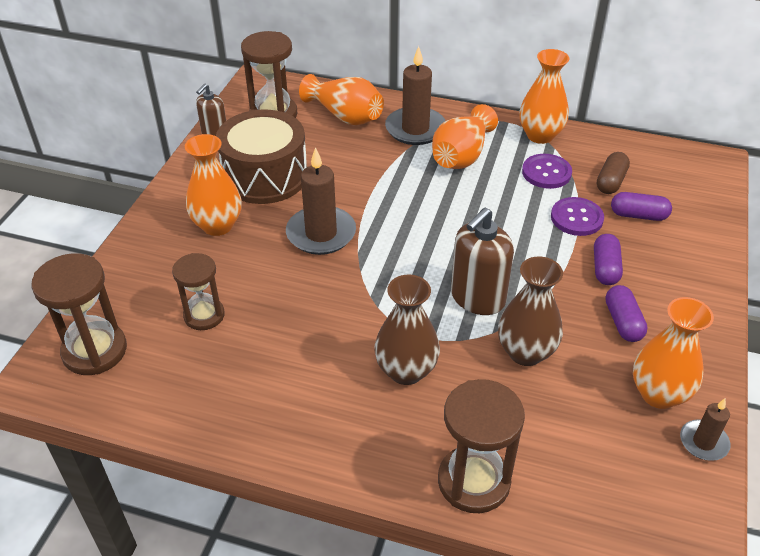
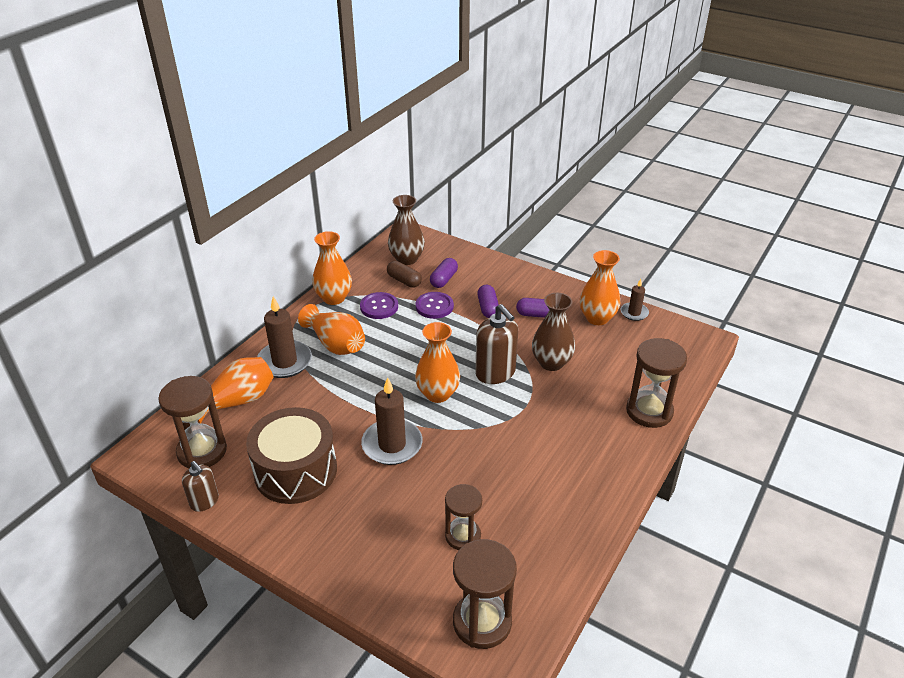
camera: 75 degrees left, 5 degrees down
(217, 225) = (350, 514): orange vase -> orange vase (437, 394)
(406, 371) = (553, 423): brown vase -> brown vase (407, 259)
(605, 268) = (488, 308): purple capsule -> purple capsule turned 60 degrees clockwise

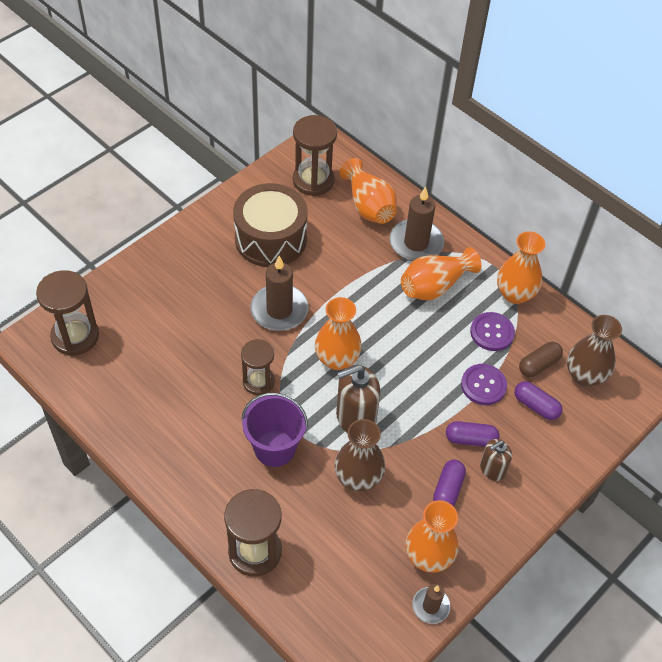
camera: 100 degrees right, 15 degrees up
(204, 501) = (257, 180): brown soap dispenser -> brown soap dispenser (492, 469)
(463, 536) = (158, 342): brown hourglass -> brown hourglass (258, 381)
(548, 418) = (275, 448): none -> purple bucket

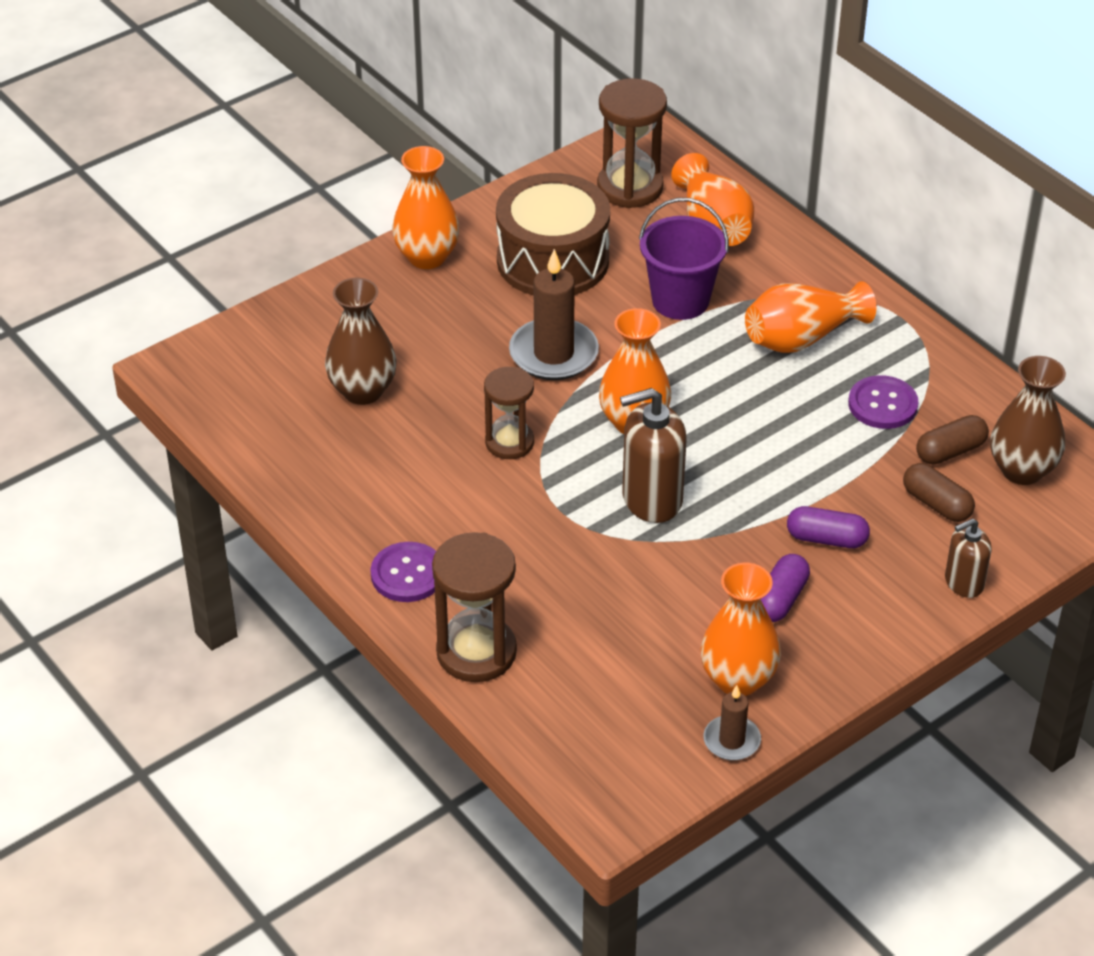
camera: 10 degrees right, 10 degrees down
(75, 336) = (241, 366): brown hourglass -> none
(275, 448) = (523, 528): purple bucket -> purple bucket (680, 300)
(358, 478) = (645, 574): brown vase -> brown vase (362, 391)
(416, 243) = (780, 280): brown candle -> none
(483, 385) = (858, 472): purple button -> purple button (407, 574)
(492, 469) = (854, 579): brown soap dispenser -> brown soap dispenser (963, 583)
(515, 294) = (928, 356): orange vase -> orange vase (427, 257)
(535, 406) = (936, 504): purple capsule -> brown capsule

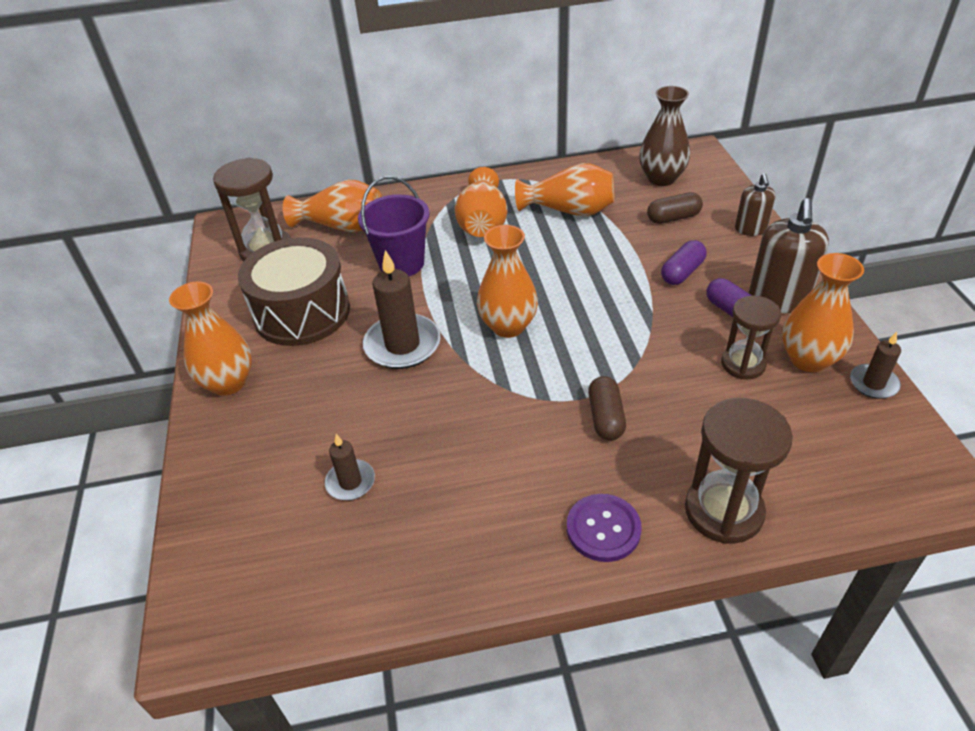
camera: 60 degrees left, 0 degrees up
(362, 391) = (350, 482): brown vase -> brown candle
(509, 442) = (483, 404): brown hourglass -> brown hourglass (743, 364)
(651, 499) = (596, 343): brown soap dispenser -> brown soap dispenser (778, 299)
(882, 404) = (569, 210): purple button -> orange vase
(950, 451) = (629, 198): brown capsule -> brown capsule (606, 417)

